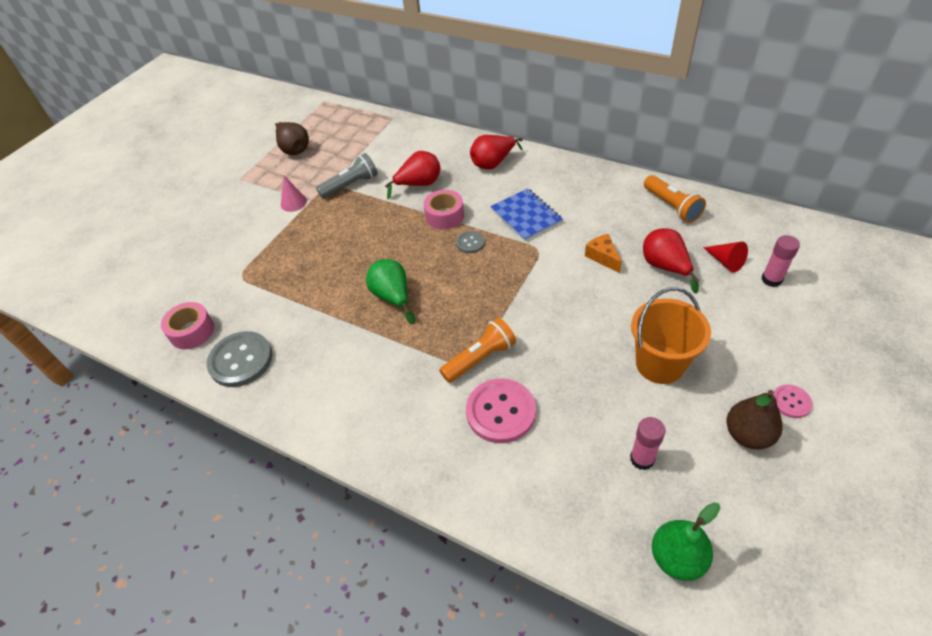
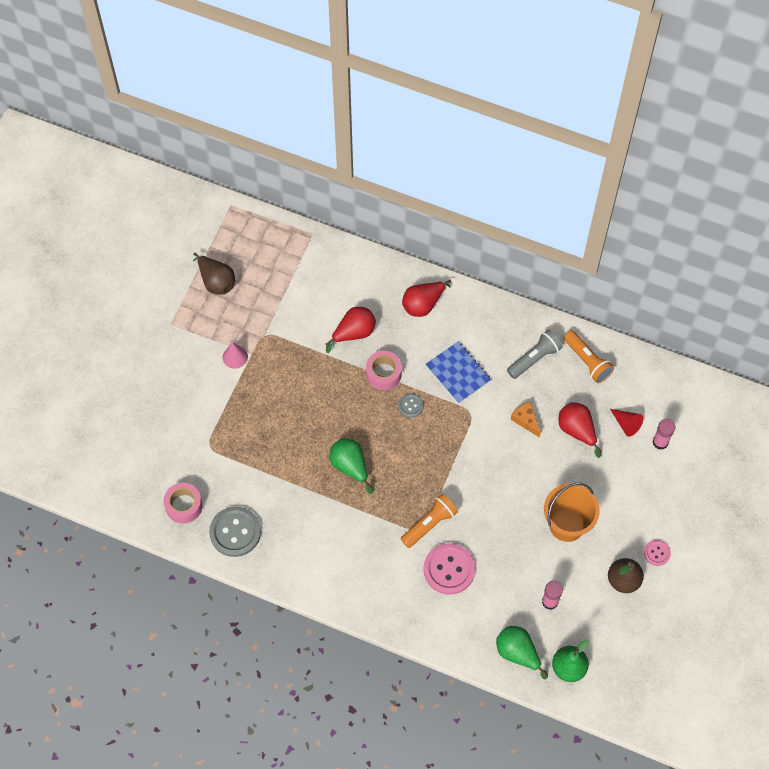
camera: 10 degrees left, 15 degrees up
(351, 185) = (287, 333): grey flashlight -> grey flashlight (534, 358)
(596, 530) = (518, 653): none -> green pear

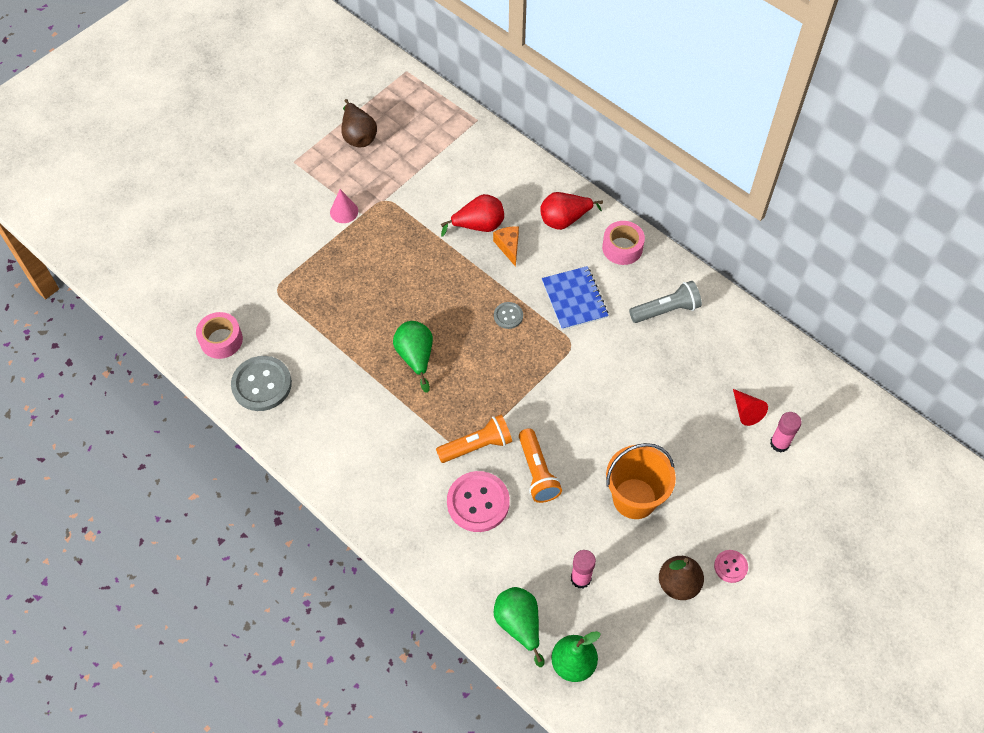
camera: 20 degrees right, 5 degrees down
(383, 373) = (493, 275): pink tape -> pink tape (622, 248)
(525, 420) = (630, 371): orange cheese -> orange cheese (508, 247)
(577, 430) = (686, 400): red pear -> none
(587, 361) = (725, 331): orange flashlight -> orange flashlight (537, 472)

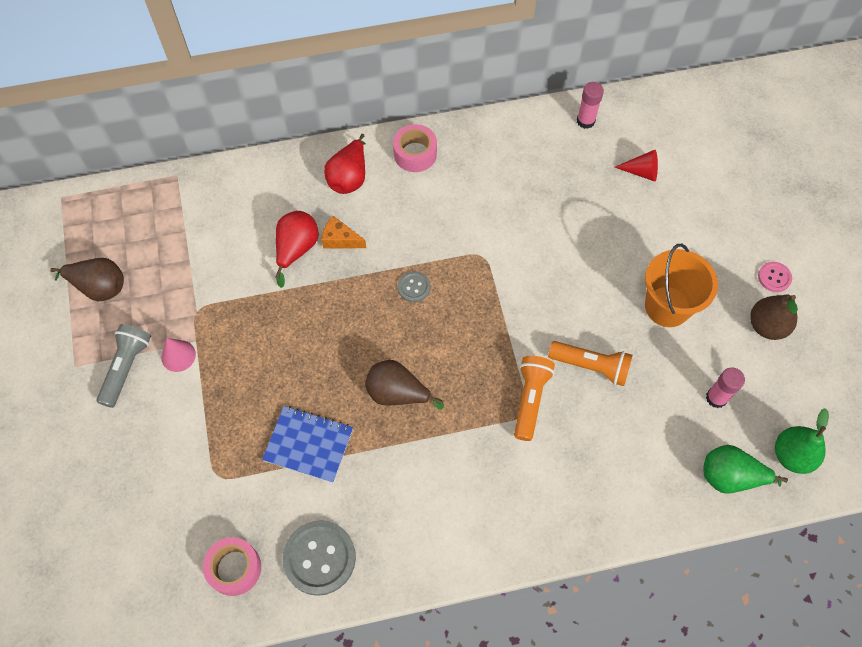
camera: 55 degrees left, 5 degrees up
(416, 357) = (397, 393): green pear -> brown pear
(478, 502) = (588, 435): pink button -> none
(574, 299) = (438, 224): blue notebook -> blue notebook (308, 445)
(666, 310) = (503, 163): grey flashlight -> grey flashlight (126, 367)
(779, 443) = (686, 169): pink glue stick -> pink glue stick (585, 121)

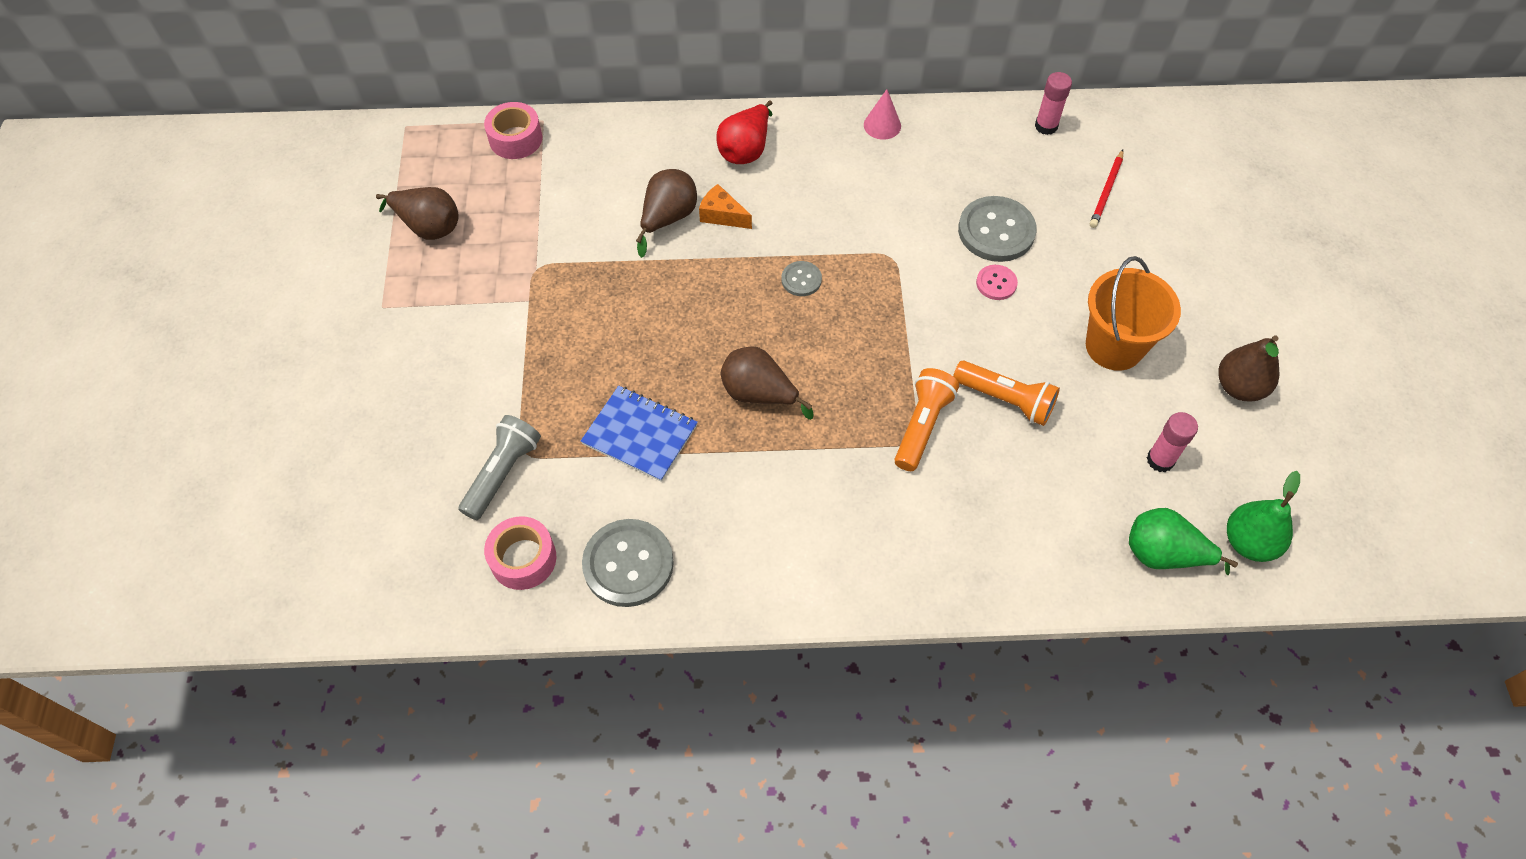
camera: 10 degrees right, 5 degrees down
(126, 367) = (441, 317): grey flashlight -> grey flashlight (503, 473)
(178, 355) = (505, 313): pink cone -> pink cone (882, 125)
(296, 249) = (668, 219): red pear -> brown pear
(415, 154) = (830, 135): pink tape -> pink tape (515, 139)
(561, 220) = (996, 231): none -> grey button
(641, 172) = (1106, 191): red cone -> red pencil
(774, 277) = (1257, 333): pink button -> pink button (996, 283)

